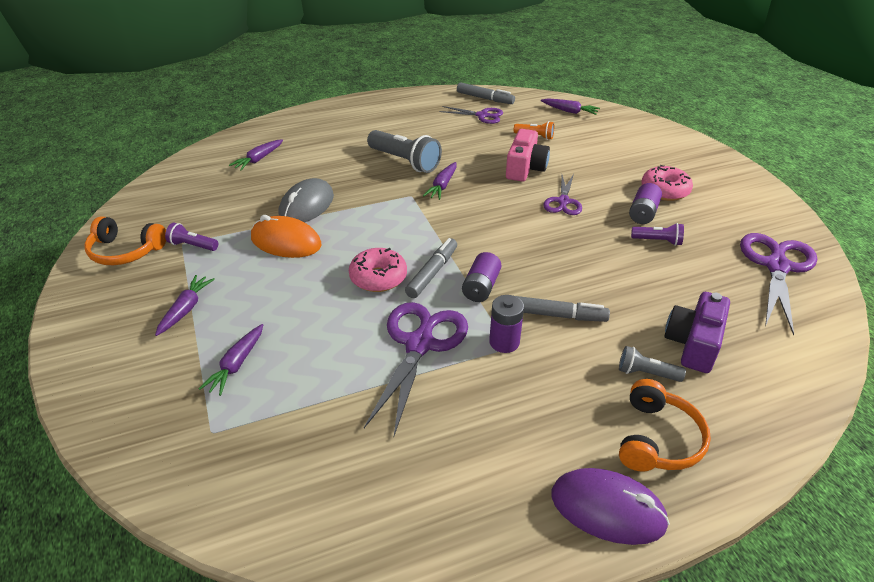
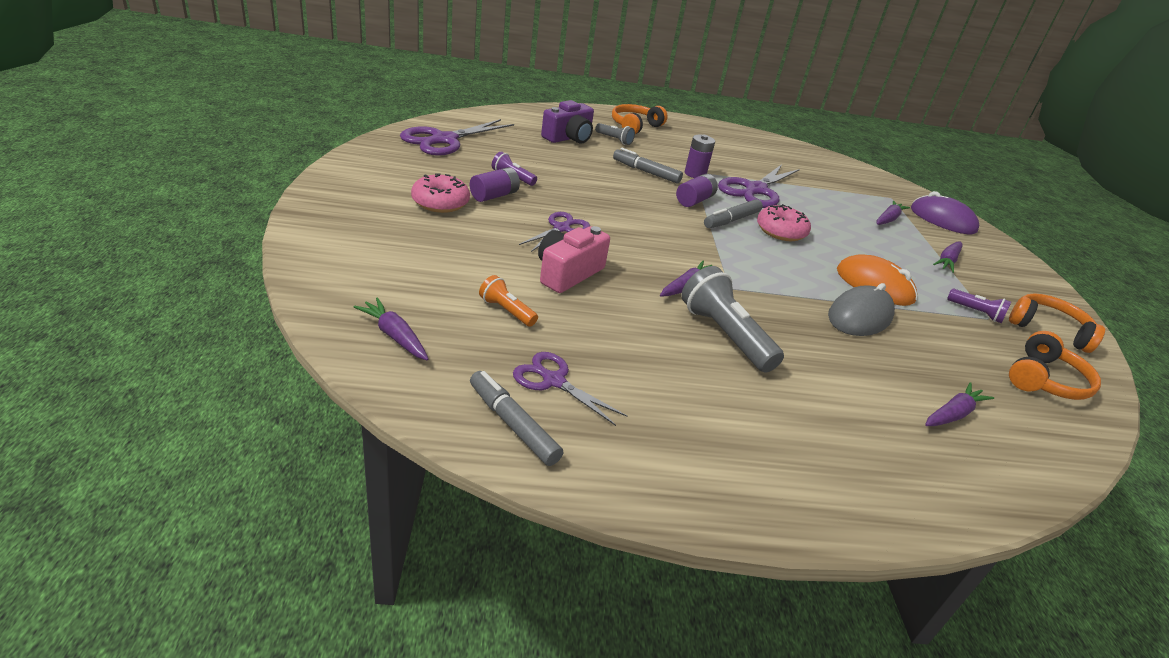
camera: 165 degrees left, 5 degrees down
(171, 200) = (1044, 380): none -> orange headphones
(607, 509) = (680, 123): purple mouse -> purple mouse (942, 220)

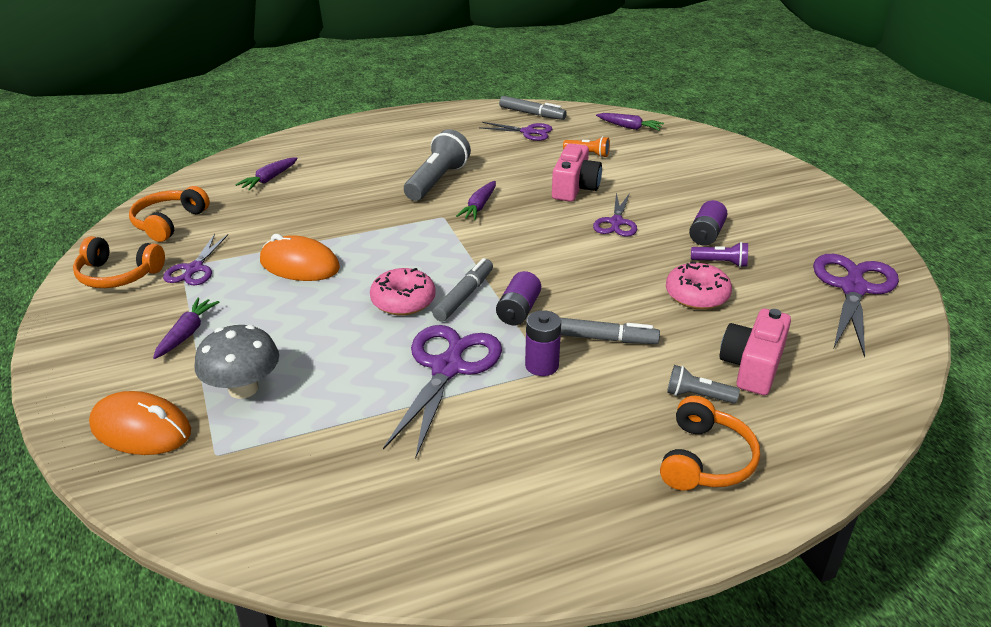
camera: 165 degrees right, 0 degrees up
(440, 203) = (733, 211): pink donut -> pink donut (697, 295)
(569, 138) = (752, 366): purple camera -> pink camera
(724, 335) = (437, 181): grey flashlight -> grey flashlight turned 105 degrees counterclockwise
(859, 316) = (323, 227): grey mouse -> none
(888, 219) = (243, 388): purple carrot -> grey mushroom
(942, 220) = (141, 429): purple mouse -> orange mouse
(976, 312) = (194, 269): purple flashlight -> purple scissors

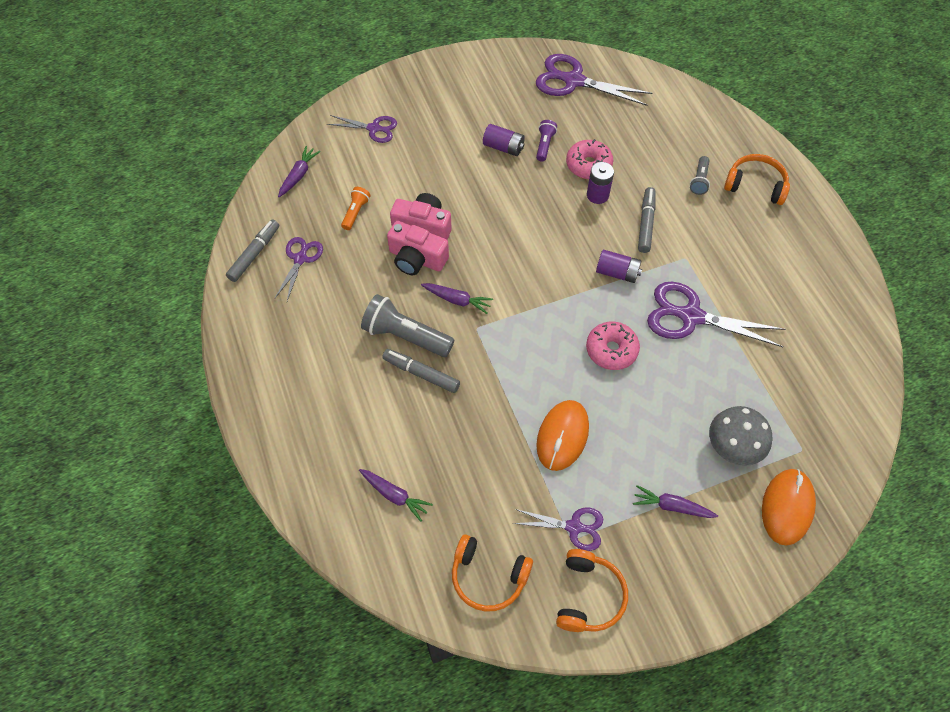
camera: 90 degrees left, 25 degrees up
(464, 296) = (601, 308): grey marker -> grey marker (421, 374)
(541, 365) = (680, 260): purple battery -> purple battery (597, 195)
(616, 222) = (485, 202): purple scissors -> purple scissors (374, 128)
(752, 366) = (666, 149): pink camera -> pink camera (416, 259)

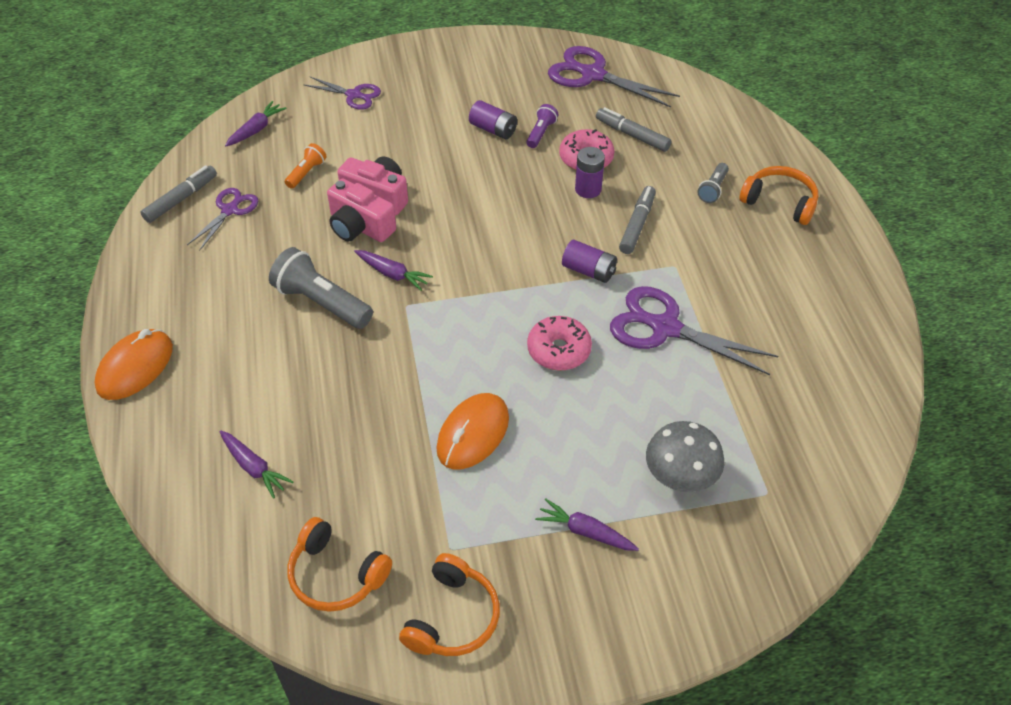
camera: 10 degrees right, 10 degrees down
(421, 374) = (327, 344): grey marker -> grey marker (632, 135)
(574, 527) = (458, 536): purple scissors -> none
(787, 507) = (732, 556): orange mouse -> orange mouse (135, 367)

